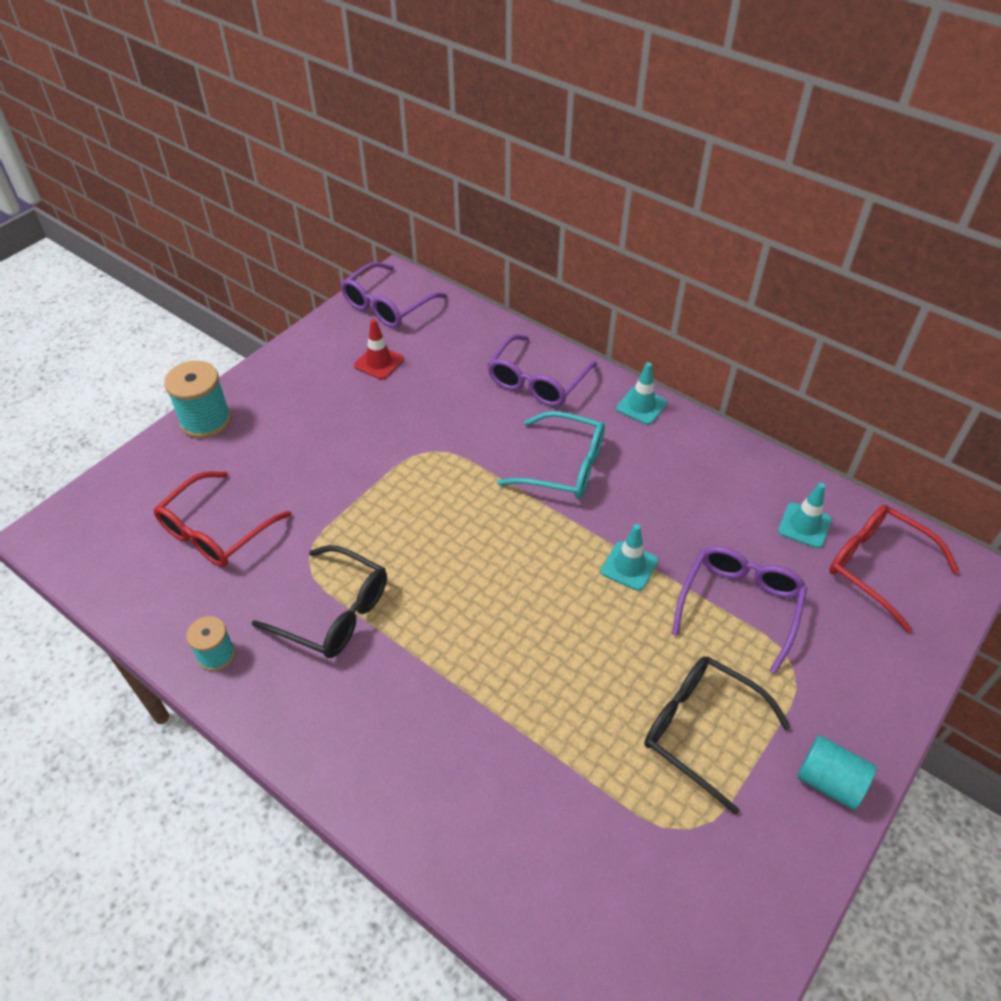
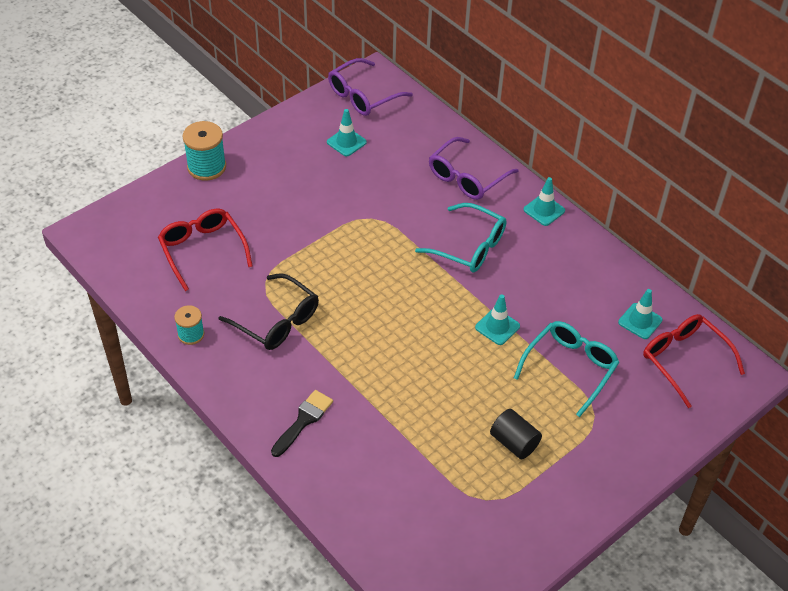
camera: 10 degrees right, 0 degrees up
(216, 531) = (202, 250): red glasses -> red glasses turned 105 degrees clockwise
(379, 362) = (346, 142): red traffic cone -> turquoise traffic cone
(400, 757) = (303, 421): none -> black brush
(701, 730) = (514, 442): black glasses -> black cylinder
(739, 605) = (570, 368): purple glasses -> turquoise glasses
(829, 781) = (592, 490): turquoise cylinder -> none

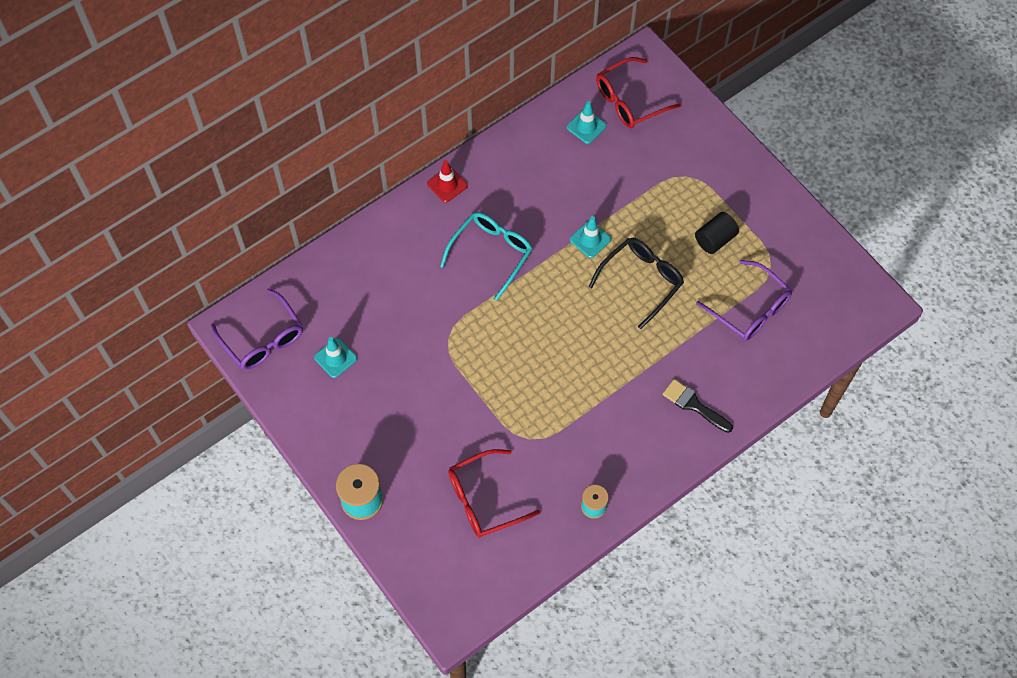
camera: 85 degrees left, 15 degrees up
(277, 321) = (579, 427): black glasses -> black glasses (641, 281)
(467, 177) = (397, 247): purple glasses -> purple glasses (750, 309)
(544, 210) = (447, 184): turquoise traffic cone -> red traffic cone
(570, 368) = (637, 187): turquoise glasses -> none

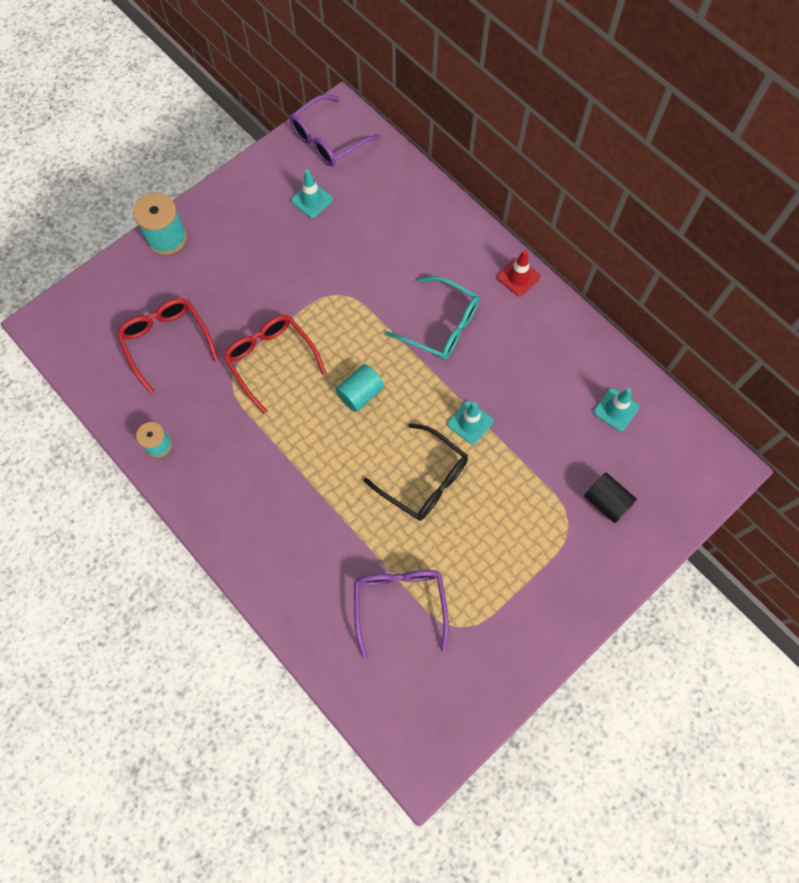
camera: 85 degrees right, 5 degrees up
(555, 327) = (360, 394): none -> turquoise cylinder
(629, 101) = (660, 454): red glasses -> red glasses (271, 360)
(694, 405) = (275, 543): black brush -> none
(715, 239) = (487, 560): black cylinder -> black cylinder (606, 502)
(750, 309) = (399, 603): purple glasses -> purple glasses turned 135 degrees clockwise

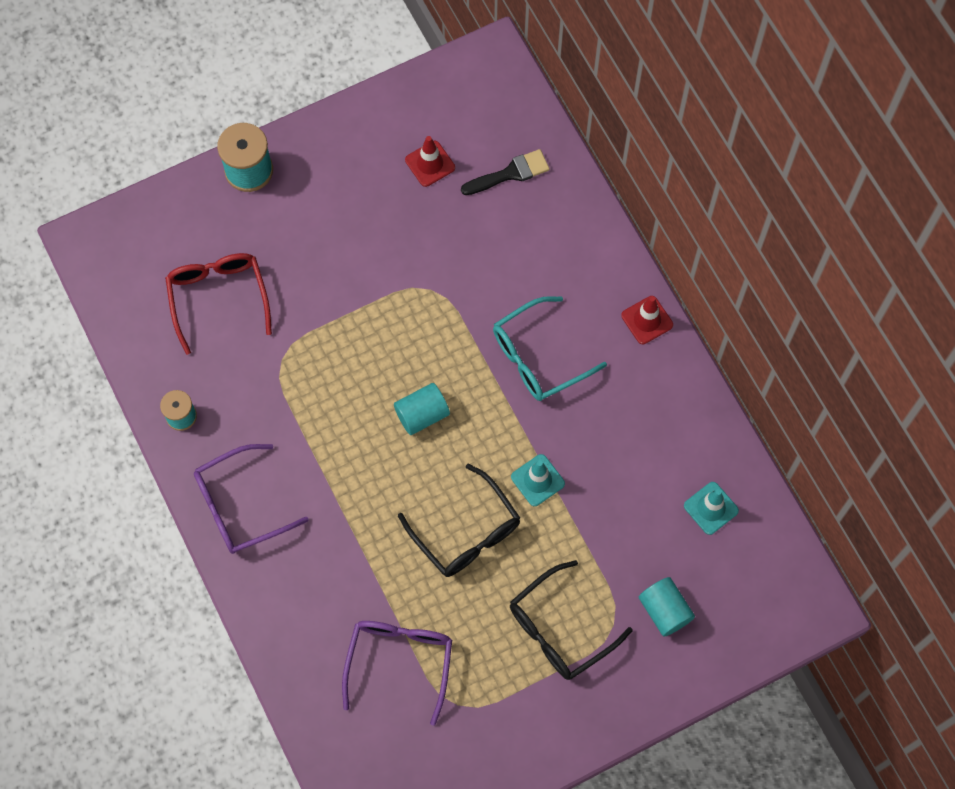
camera: 15 degrees right, 0 degrees up
(271, 360) = (331, 349): red glasses -> none
(312, 200) = (430, 164): turquoise traffic cone -> red traffic cone
(328, 140) = (470, 91): purple glasses -> purple glasses (240, 506)
(377, 193) = (510, 173): none -> black brush
(441, 326) = (538, 357): turquoise glasses -> turquoise glasses turned 105 degrees clockwise
(525, 540) = (559, 629): none -> black glasses
(606, 502) = (664, 611): black cylinder -> turquoise cylinder

